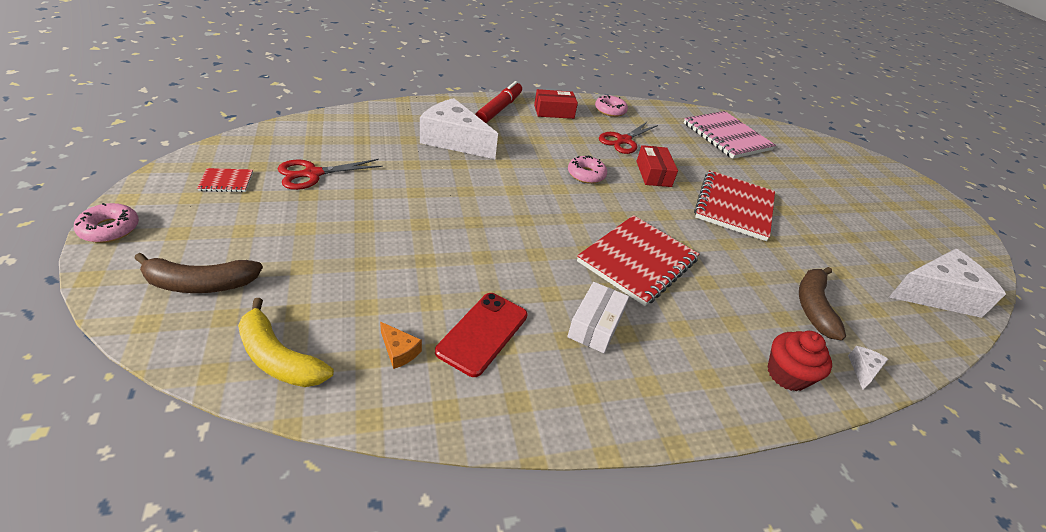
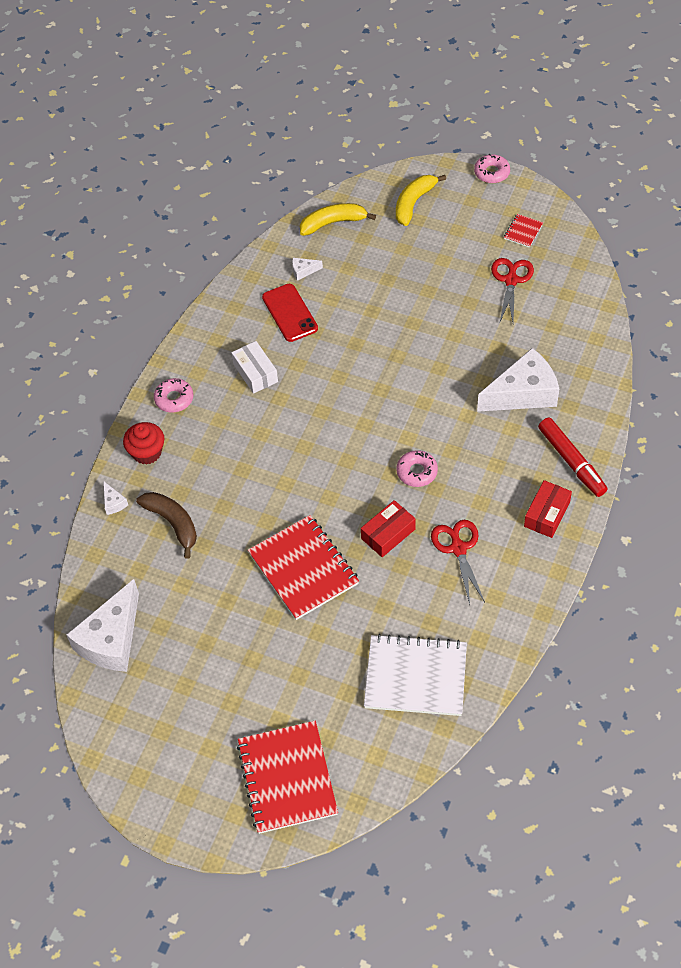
camera: 135 degrees right, 15 degrees up
(200, 284) = (414, 203): brown banana -> yellow banana
(399, 351) = (303, 271): orange cheese -> white cheese
(610, 110) = (527, 579): pink donut -> pink donut (174, 399)
(637, 261) = (291, 437): red notebook -> red notebook (287, 778)
(653, 174) = (388, 534): red box -> red box turned 75 degrees counterclockwise
(726, 137) = (415, 676): pink notebook -> white notebook

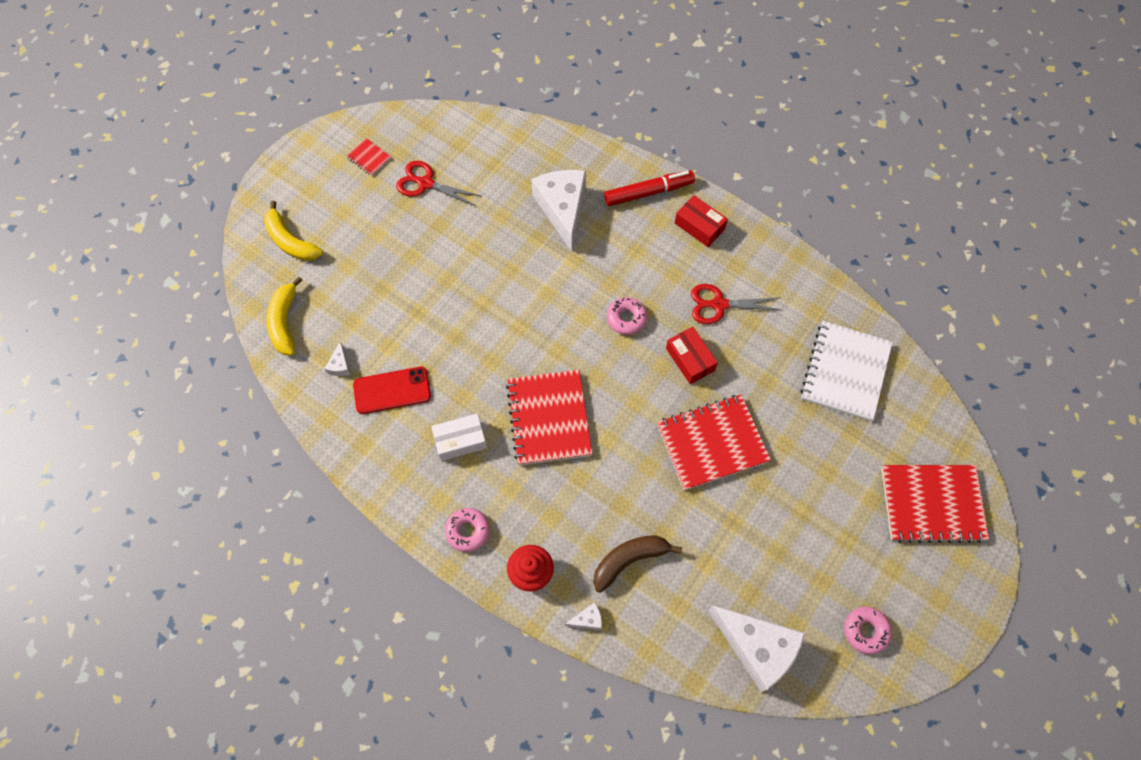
camera: 80 degrees left, 10 degrees up
(294, 433) = (549, 418): none -> red notebook
(492, 173) = (281, 163): pink donut -> pink donut (866, 631)

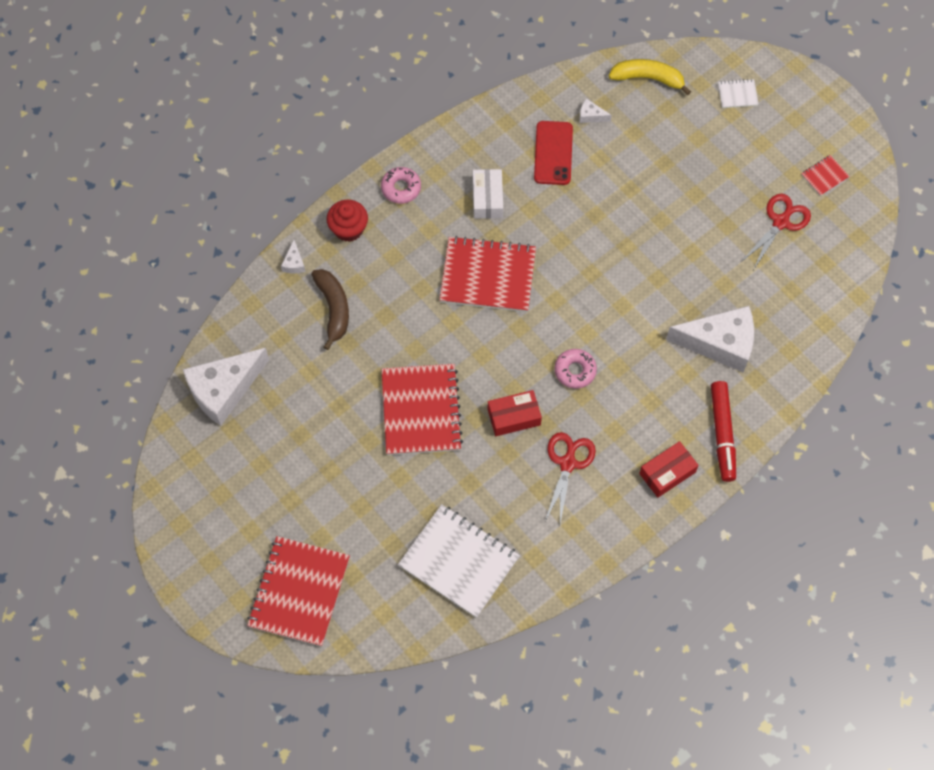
camera: 105 degrees right, 0 degrees up
(290, 241) = (737, 94): yellow banana -> white notebook
(866, 631) = (206, 485): pink donut -> none

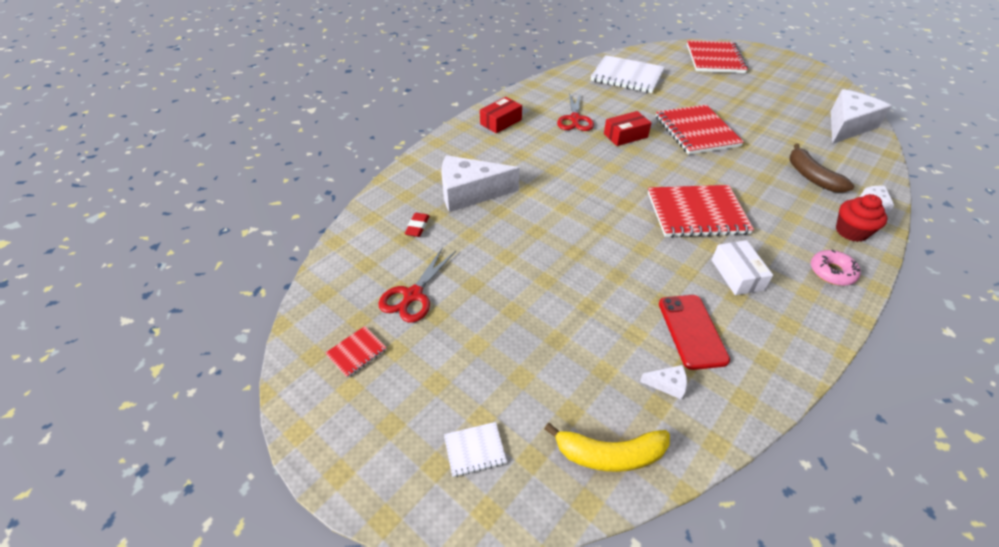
camera: 170 degrees right, 20 degrees down
(575, 371) = (589, 163): pink donut -> none
(722, 434) = (461, 144): red marker -> none
(777, 302) = (417, 227): none -> red eraser

